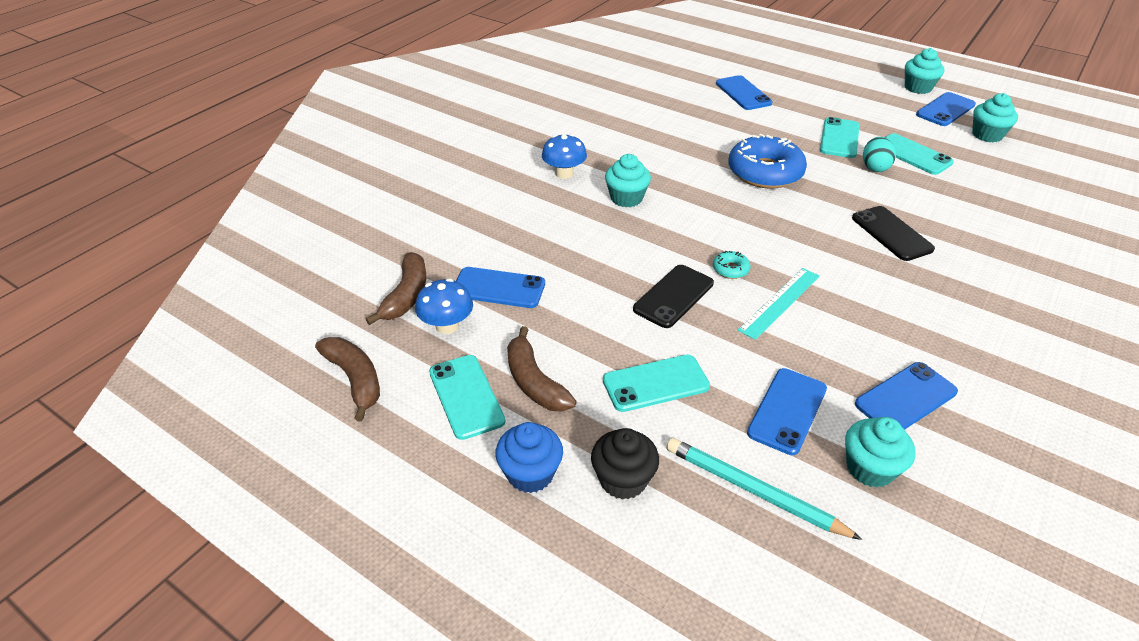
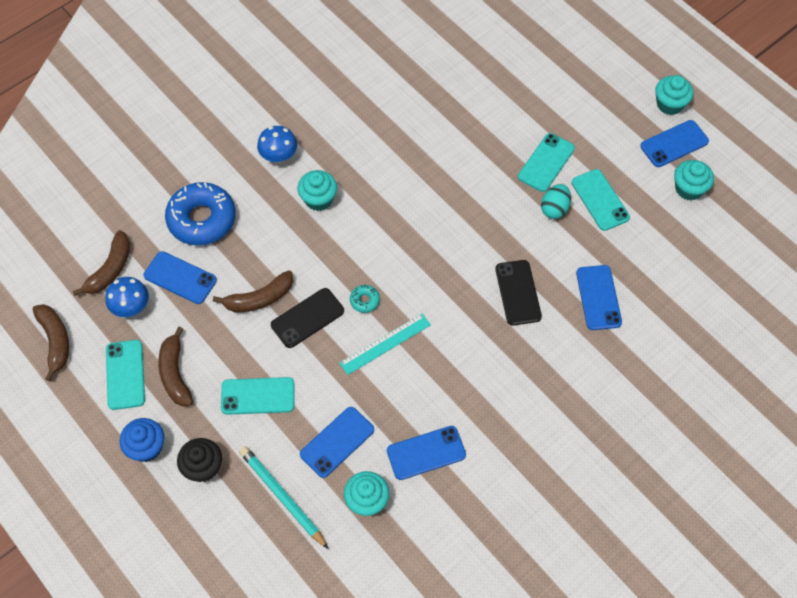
camera: 15 degrees right, 20 degrees up
(606, 289) = (259, 298): none -> brown banana
(743, 93) = (491, 76): blue phone -> blue phone (598, 297)
(765, 172) = (452, 193): blue donut -> blue donut (202, 219)

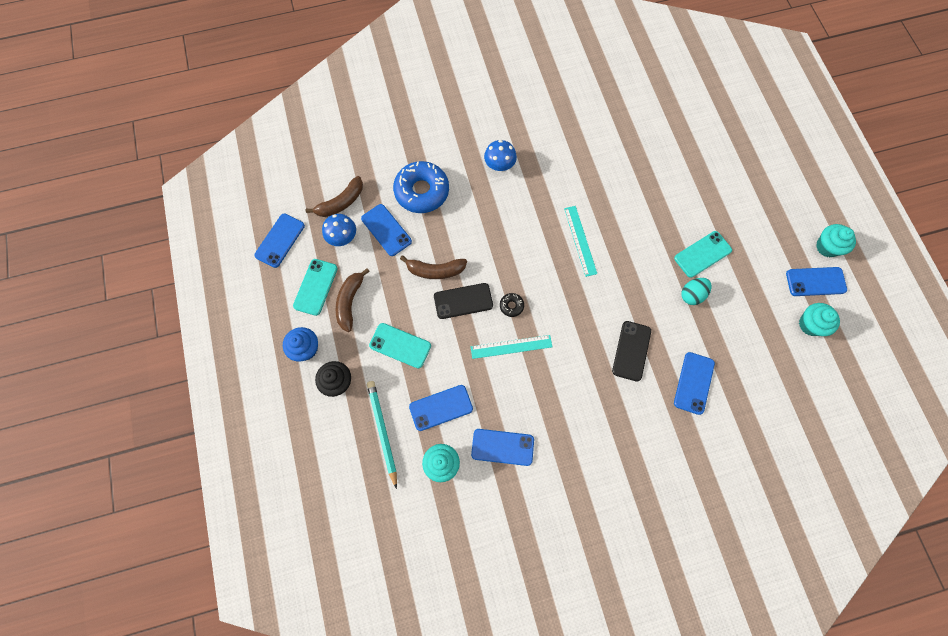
camera: 25 degrees right, 10 degrees up
(55, 341) = (280, 240): brown banana -> blue phone
(318, 199) = (513, 211): turquoise cupcake -> none
(365, 300) = (511, 306): turquoise donut -> black donut
(408, 201) = (580, 240): none -> turquoise ruler
(600, 200) = (732, 303): turquoise phone -> none

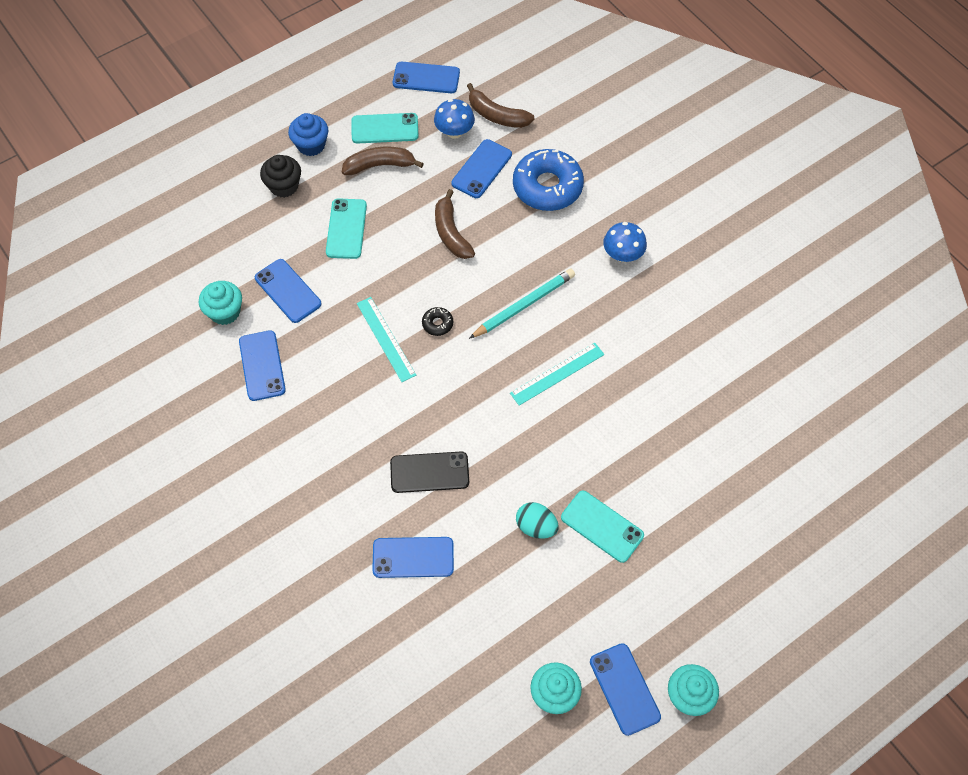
camera: 70 degrees right, 10 degrees down
(382, 431) = (243, 245): turquoise pencil -> turquoise pencil (524, 305)
(463, 301) = (424, 272): black phone -> none

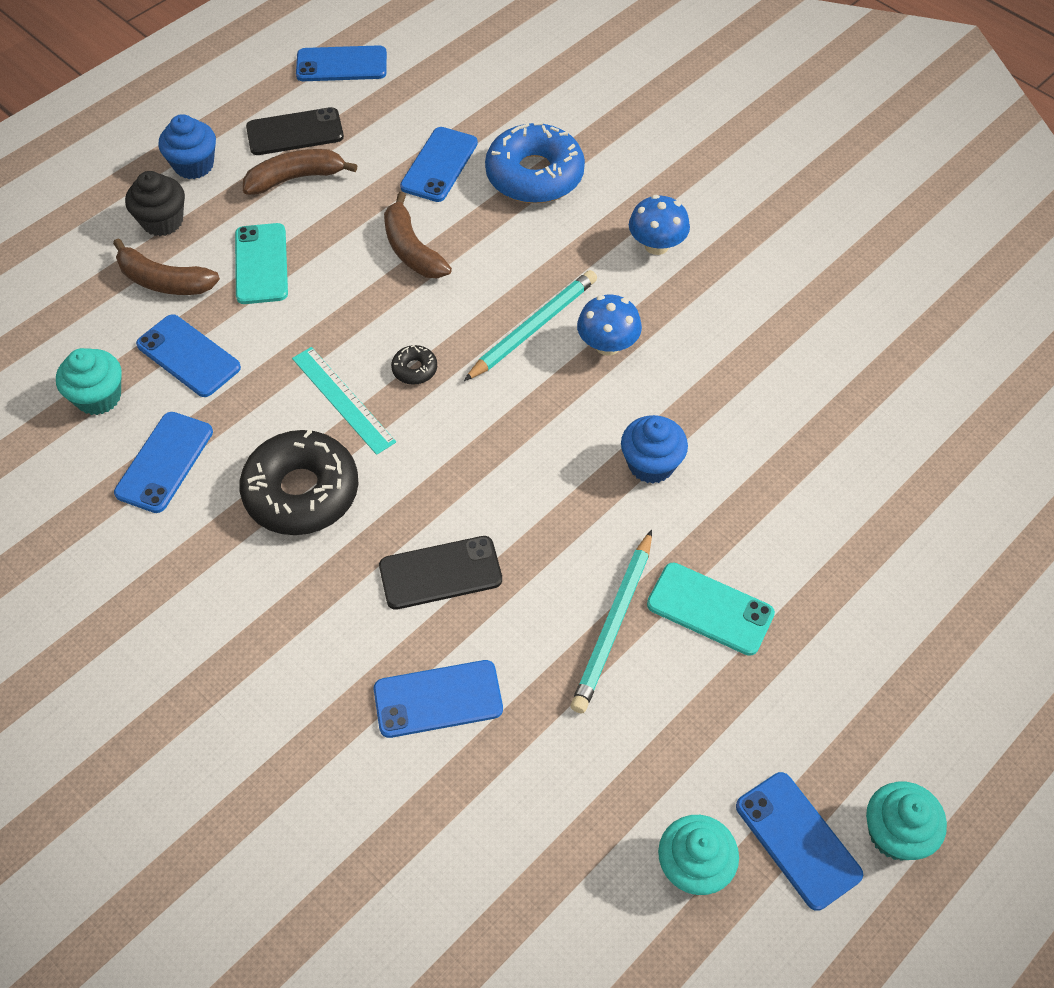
camera: 10 degrees left, 5 degrees down
(262, 365) = (164, 462): blue phone -> blue phone turned 45 degrees clockwise
(348, 401) = (301, 492): none -> black donut
(385, 129) = (295, 132): turquoise phone -> black phone
(454, 132) = (393, 124): blue mushroom -> blue mushroom (607, 345)
(497, 115) = (447, 97): brown banana -> brown banana (164, 281)
(536, 526) = (613, 625): turquoise egg -> turquoise pencil
(557, 374) = (599, 411): turquoise ruler -> none
(584, 418) = (651, 464): none -> blue cupcake

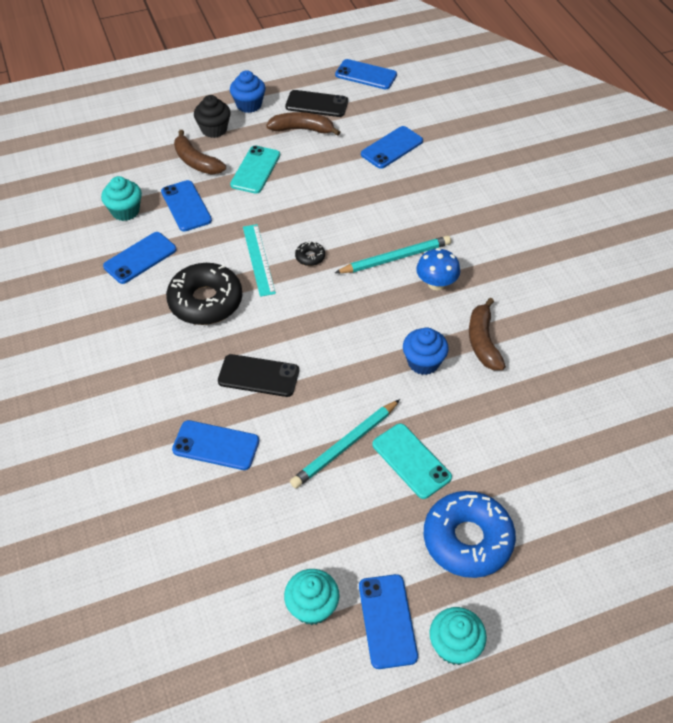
camera: 25 degrees right, 5 degrees down
(412, 250) = (347, 190): brown banana -> brown banana (483, 342)
(534, 175) = (447, 171): blue donut -> blue donut (467, 539)
(656, 245) = (502, 236): blue mushroom -> none

